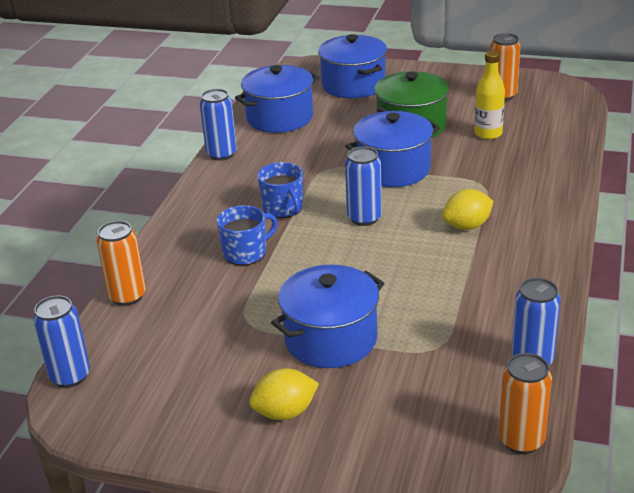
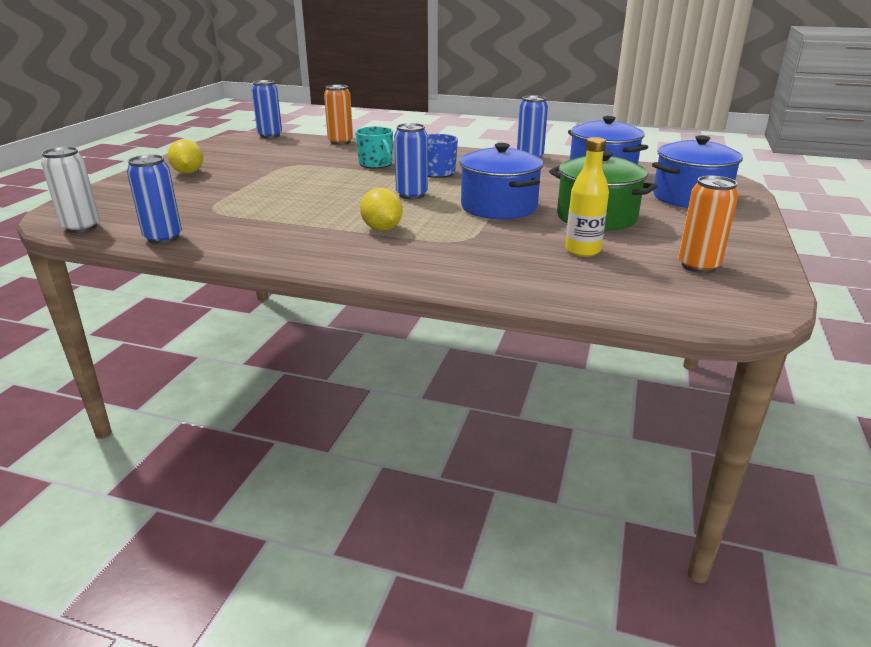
camera: 90 degrees right, 5 degrees down
(246, 253) = (376, 164): blue mug -> turquoise mug
(331, 339) = (252, 183): blue pot -> none
(521, 440) = (81, 227): orange can -> white can

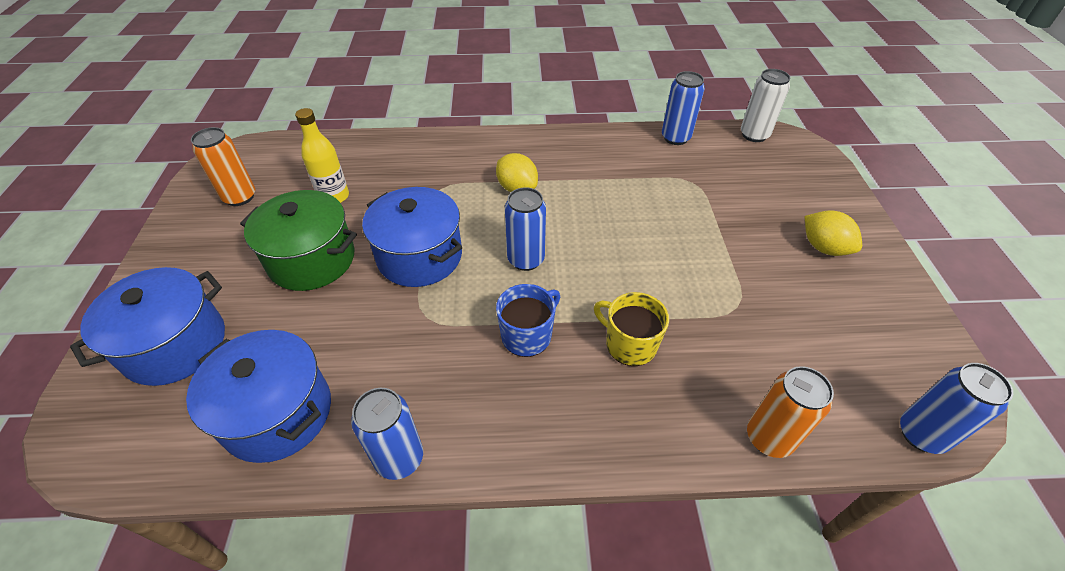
camera: 160 degrees right, 20 degrees up
(376, 164) = (629, 344): turquoise mug -> yellow mug

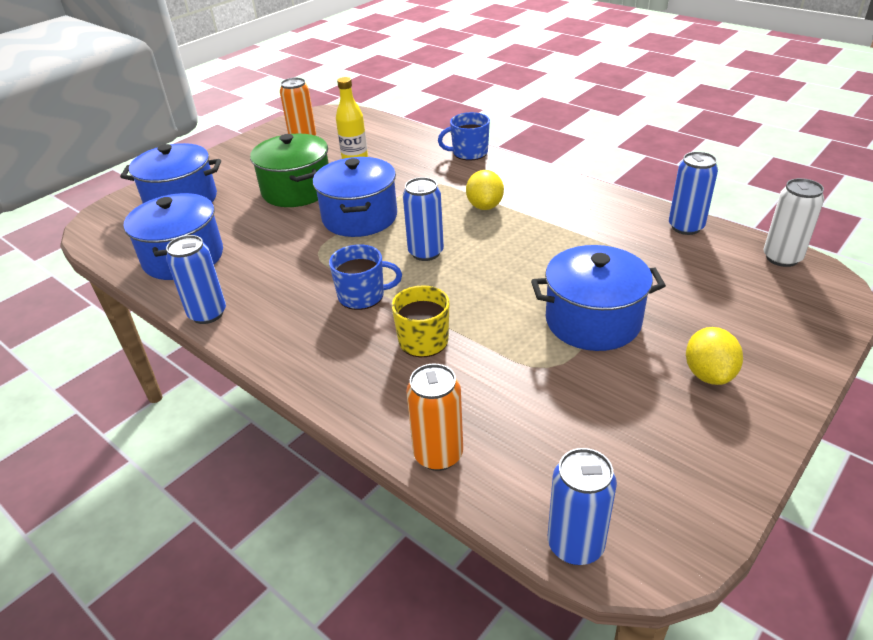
camera: 45 degrees right, 10 degrees down
(437, 141) = (469, 153): none -> blue mug
(716, 249) = (593, 321): none -> blue pot

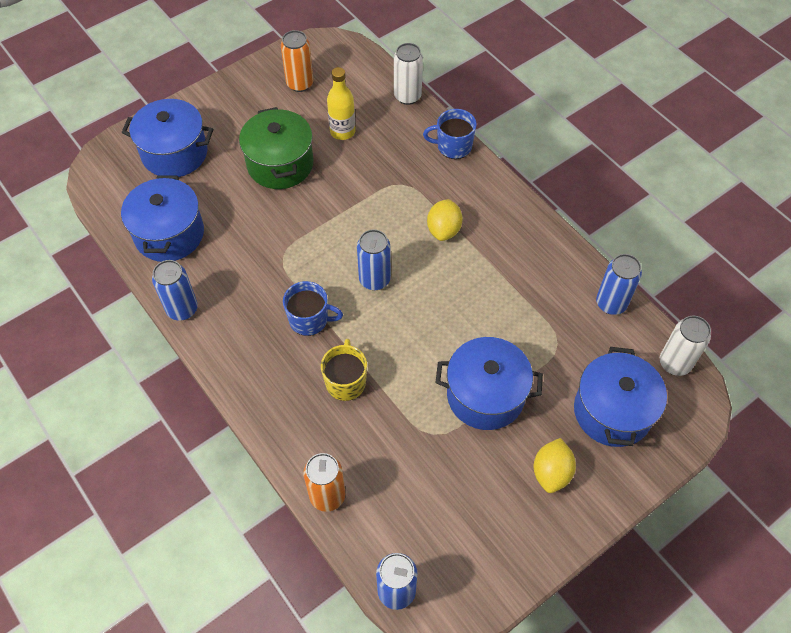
camera: 10 degrees right, 20 degrees up
(359, 217) = (328, 218): blue pot -> blue pot (612, 411)
(411, 131) = (407, 96): none -> white can

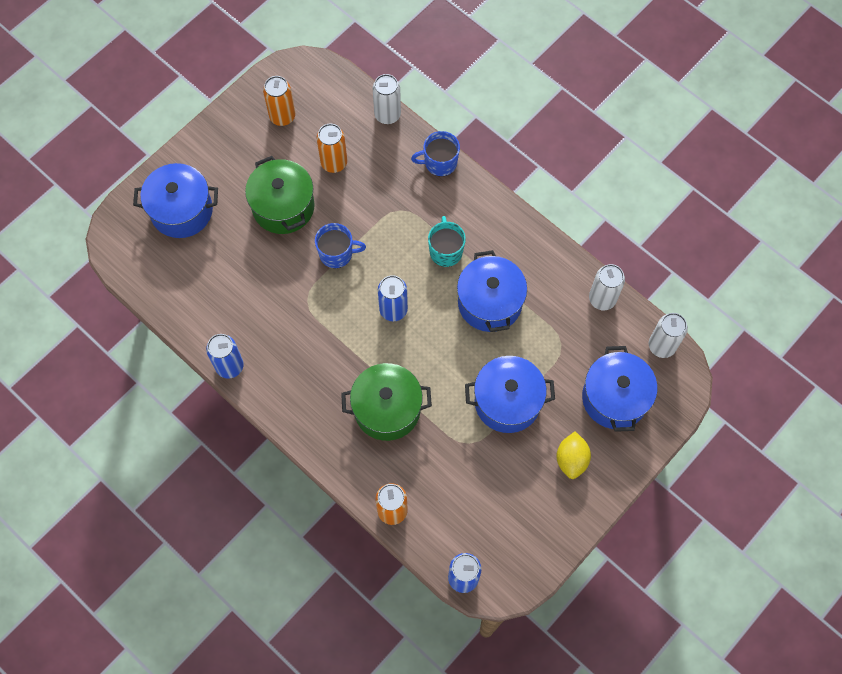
camera: 10 degrees left, 10 degrees up
(169, 234) = (199, 295): blue pot -> blue pot (490, 302)
(309, 319) = (344, 357): blue mug -> blue mug (337, 253)
(342, 131) = (334, 163): yellow bottle -> orange can
(345, 381) = (387, 409): yellow mug -> green pot
(444, 230) = (445, 251): yellow lemon -> turquoise mug
(611, 303) = (602, 299): blue can -> white can

